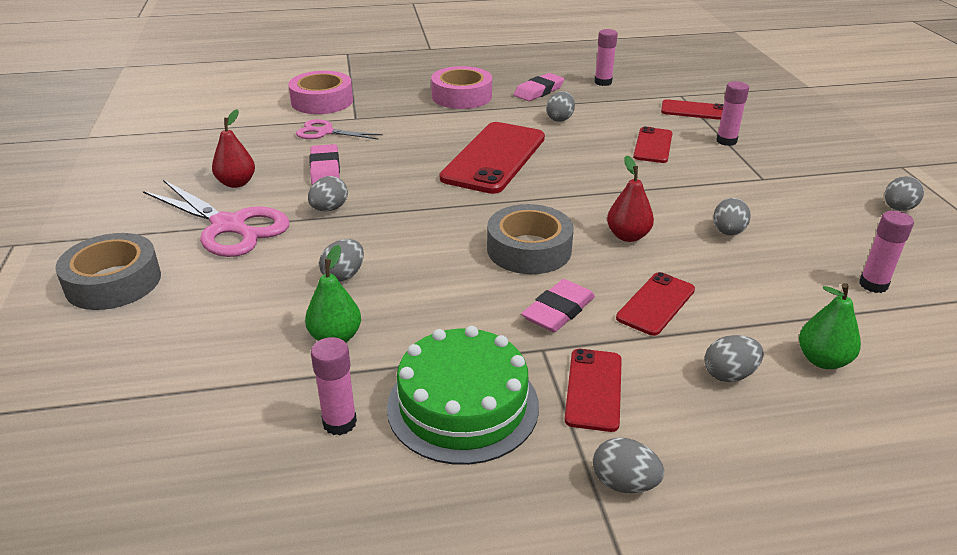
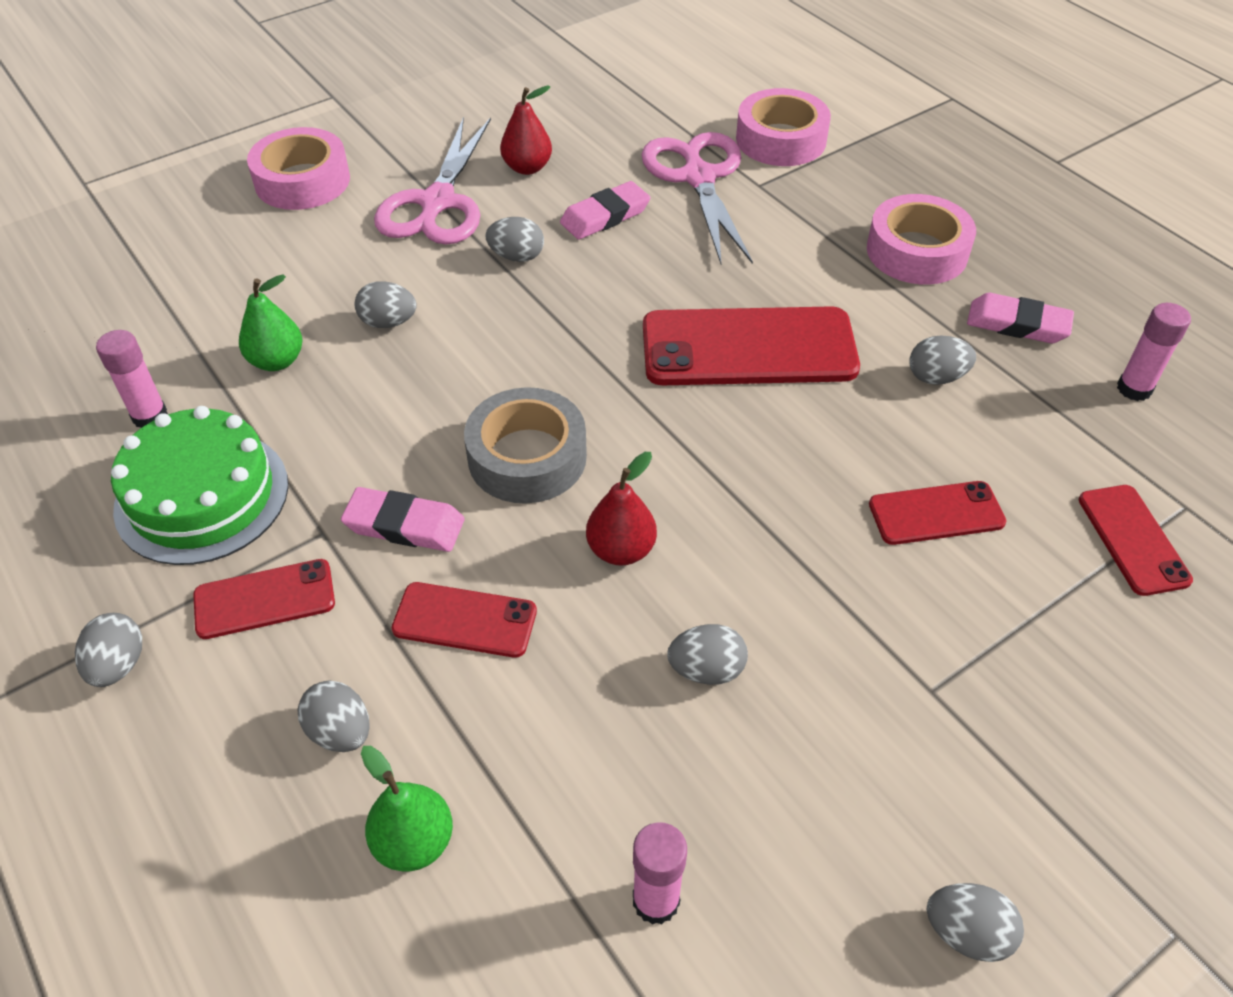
camera: 65 degrees right, 15 degrees up
(113, 282) = (302, 181): grey tape -> pink tape
(325, 132) = (698, 177): pink scissors -> pink scissors, size x1.74
(726, 141) = (1041, 612): pink glue stick -> none

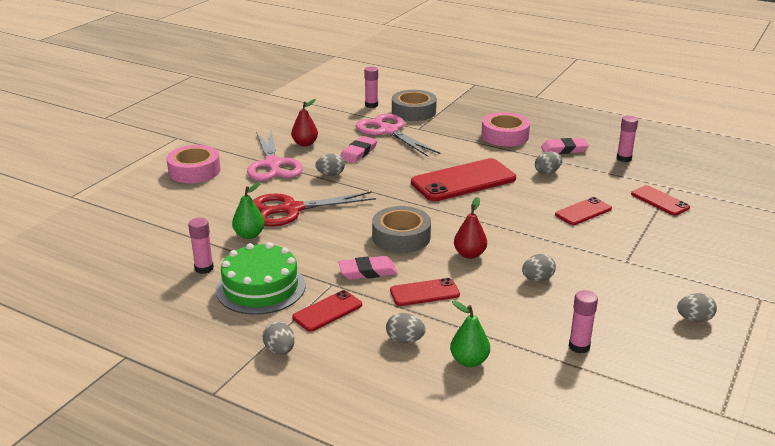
camera: 25 degrees left, 20 degrees down
(388, 322) = (291, 209): grey egg -> red scissors
(713, 103) = (371, 105): none -> pink glue stick
(781, 139) = (413, 111): pink tape -> grey tape

